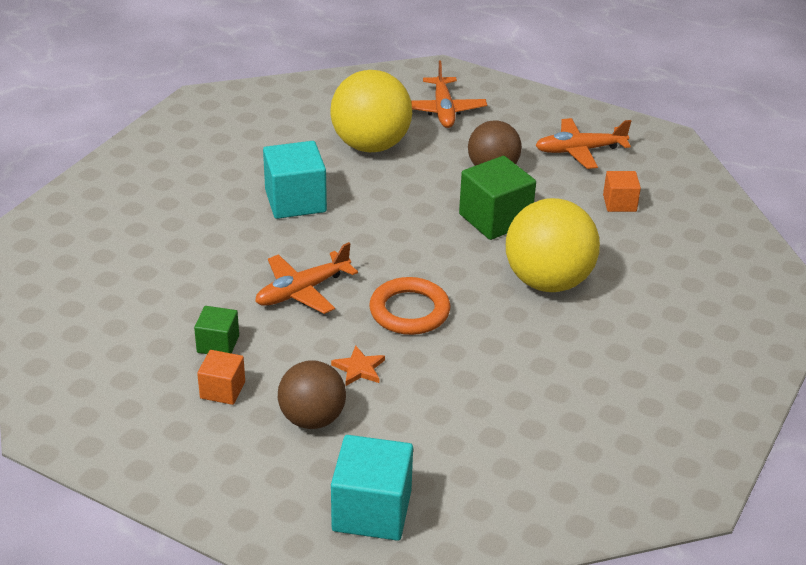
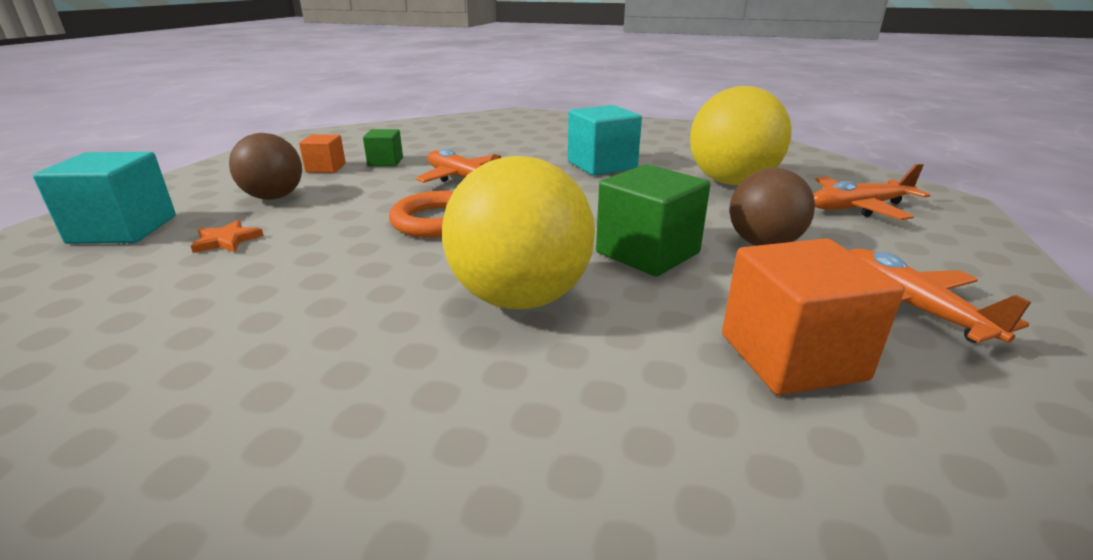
camera: 80 degrees right, 10 degrees down
(359, 368) = (342, 208): orange star -> orange star (227, 240)
(619, 203) = (792, 356): orange cube -> orange cube, size x1.76

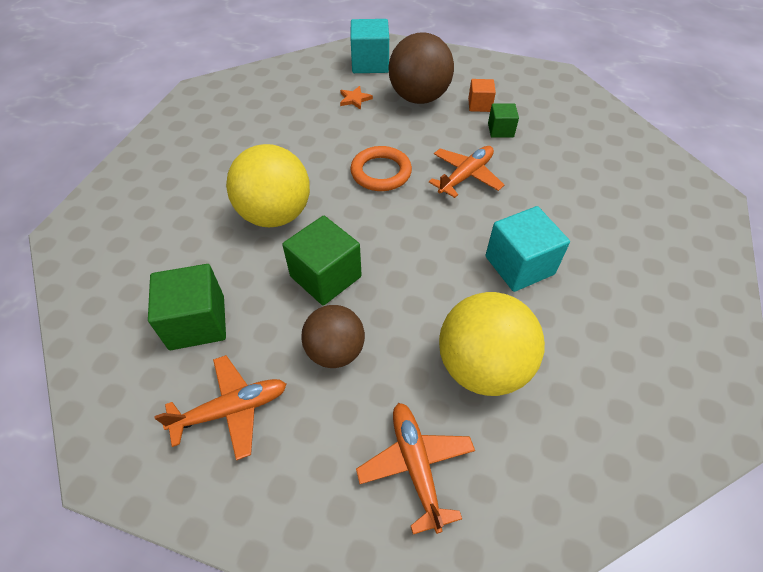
camera: 90 degrees right, 25 degrees up
(274, 197) = (419, 98): brown ball -> brown ball, size x1.55
(792, 356) = (197, 322): orange cube -> green cube

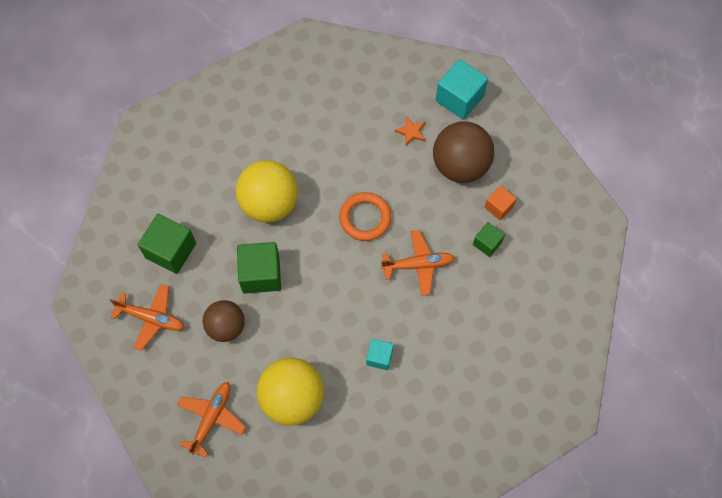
camera: 40 degrees right, 15 degrees up
(519, 265) = (379, 357): turquoise cube -> turquoise cube, size x0.57

